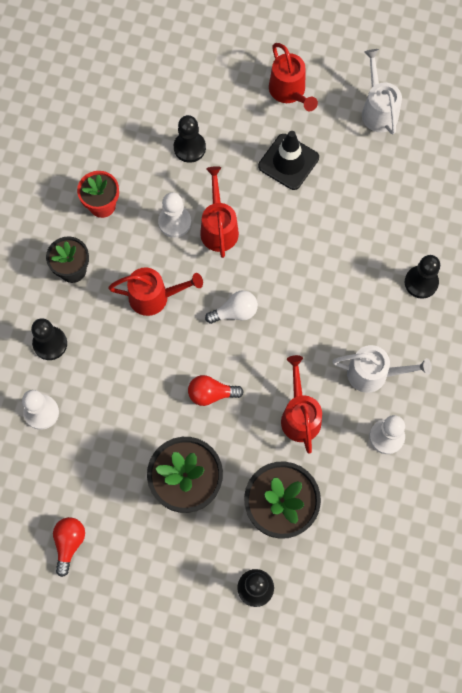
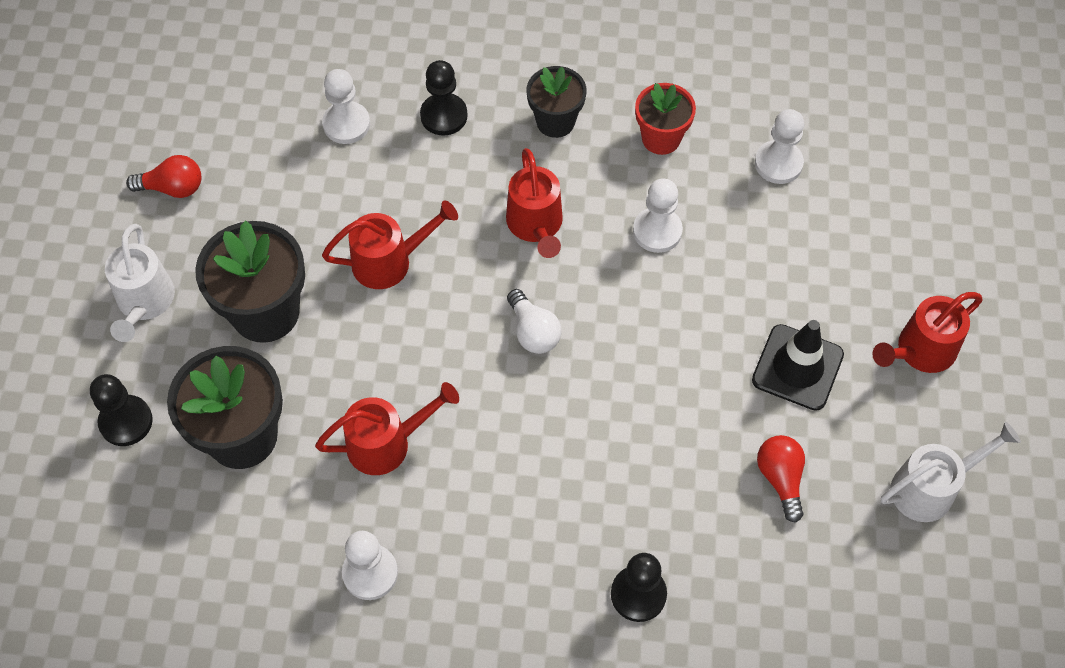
camera: 80 degrees right, 10 degrees down
(138, 138) = (778, 163): none -> white pawn
(189, 148) = (782, 230): black pawn -> none
(211, 394) = (402, 321): red light bulb -> red light bulb (780, 479)
(218, 227) = (663, 289): red watering can -> red watering can (390, 261)
(374, 374) = (469, 541): white watering can -> white watering can (144, 303)

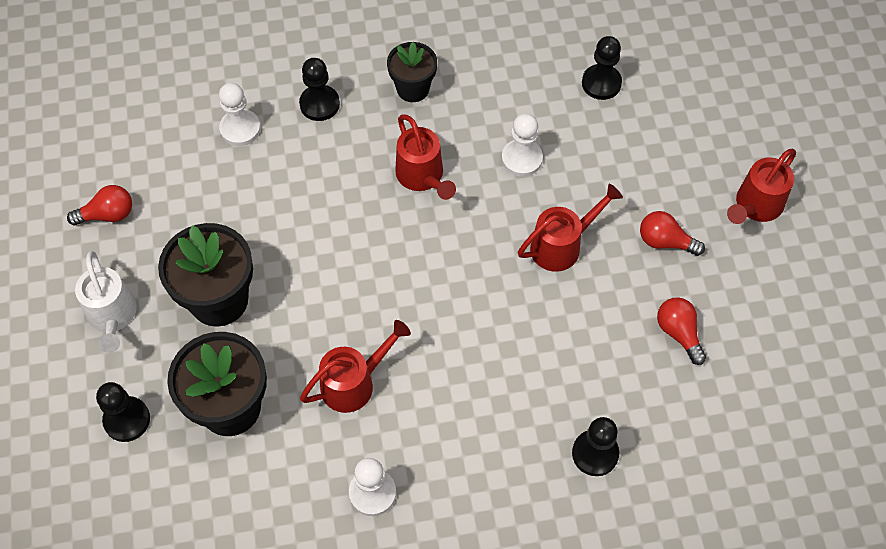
camera: 15 degrees left, 0 degrees up
(390, 261) = (311, 233): red watering can -> red watering can (562, 245)
(533, 332) = (446, 263): white light bulb -> none
(661, 138) = (502, 83): red flower pot -> none
(778, 163) = (601, 83): white pawn -> black pawn
(797, 367) = (665, 241): black traffic cone -> red light bulb
(931, 487) = (796, 311): white watering can -> none

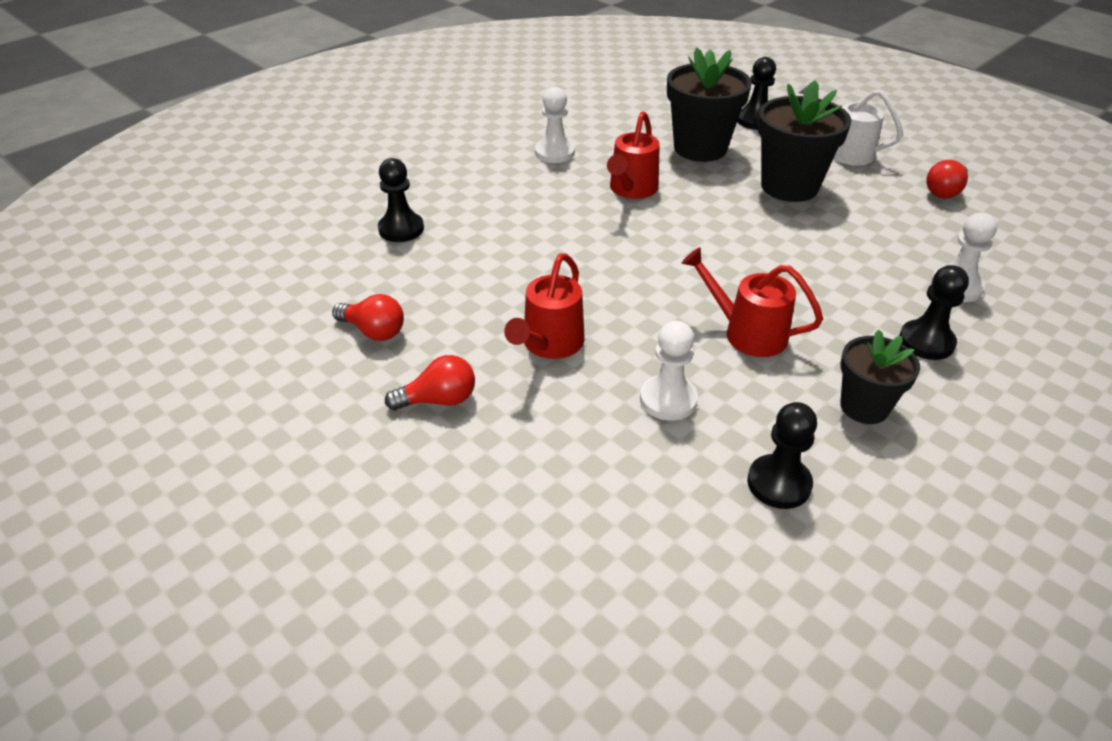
camera: 145 degrees right, 20 degrees down
(601, 83) = (661, 544): black pawn -> black pawn (779, 483)
(755, 206) = (344, 493): red watering can -> none

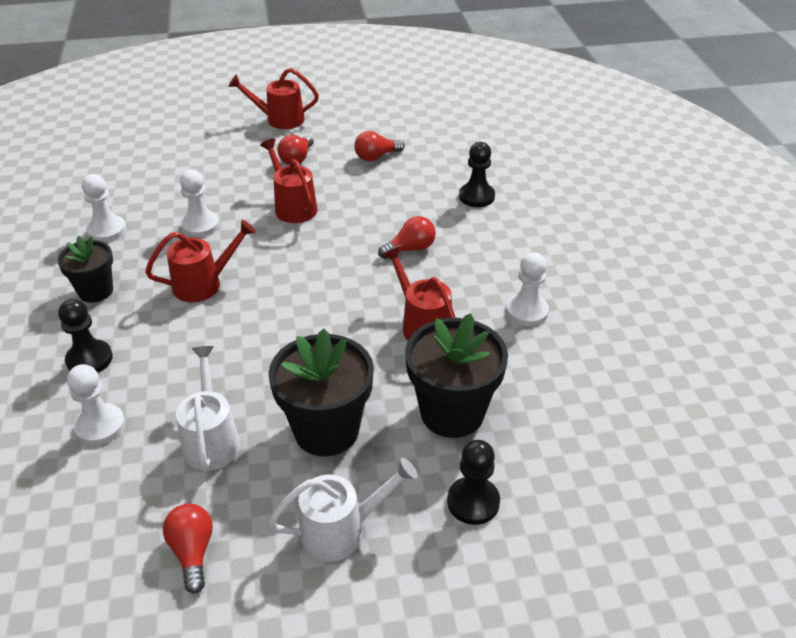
camera: 125 degrees right, 0 degrees up
(335, 486) = (279, 120): none -> red watering can
(536, 234) = (410, 249): none -> red light bulb
(779, 483) = (106, 230): black pawn -> white pawn
(874, 229) = (211, 438): none -> white watering can

